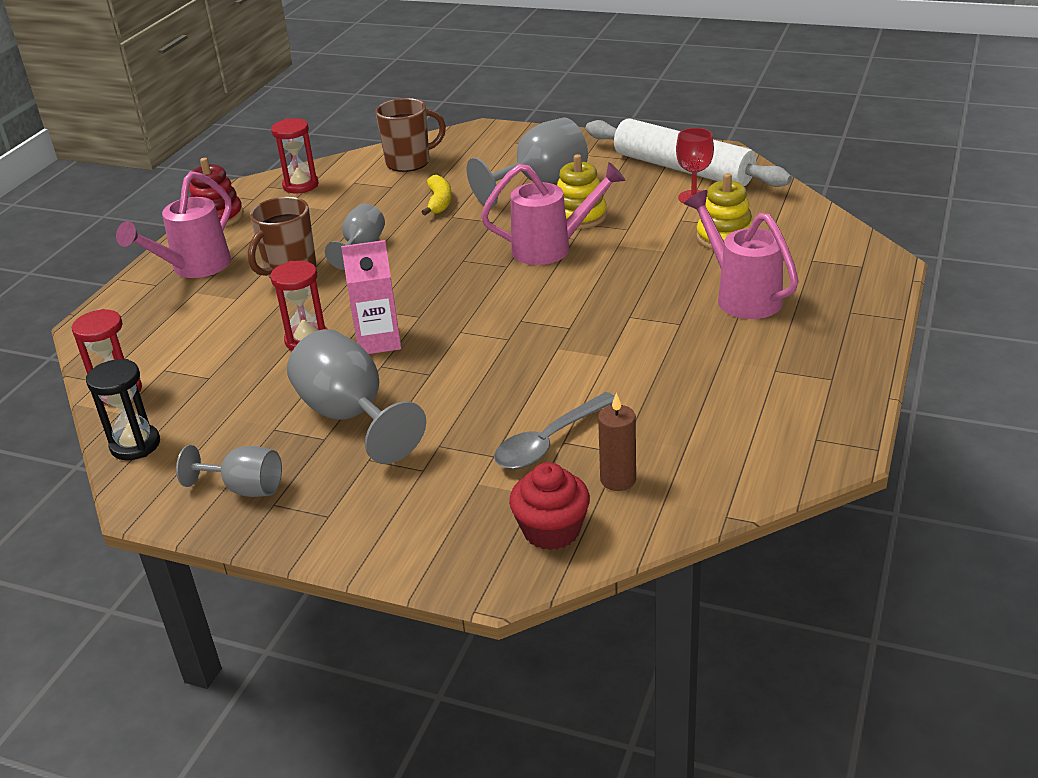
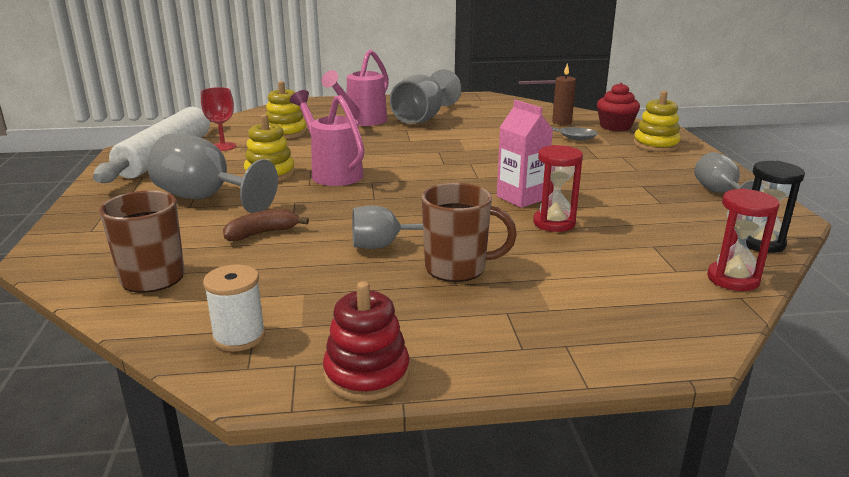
camera: 120 degrees left, 10 degrees down
(194, 268) = (507, 332): pink watering can -> none
(300, 185) = (239, 337): red hourglass -> white spool
(351, 416) = (611, 184): grey goblet -> grey goblet (422, 118)
(436, 529) = (656, 145): none -> yellow stacking toy
(439, 202) = (262, 233): yellow banana -> brown banana

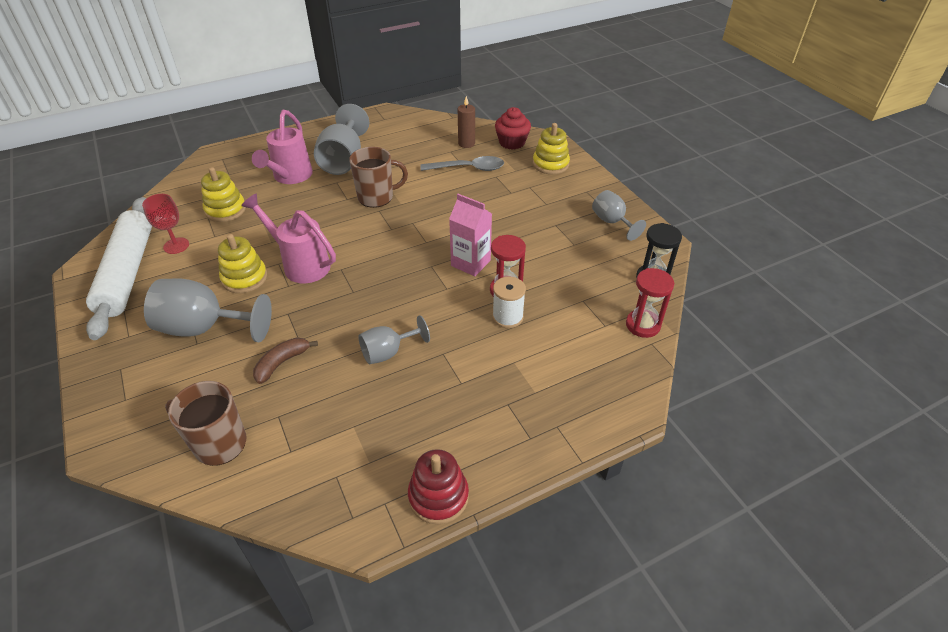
camera: 20 degrees left, 20 degrees up
(239, 337) = (329, 488): white spool -> white spool (507, 317)
(457, 268) = (455, 364): brown mug -> brown mug (377, 197)

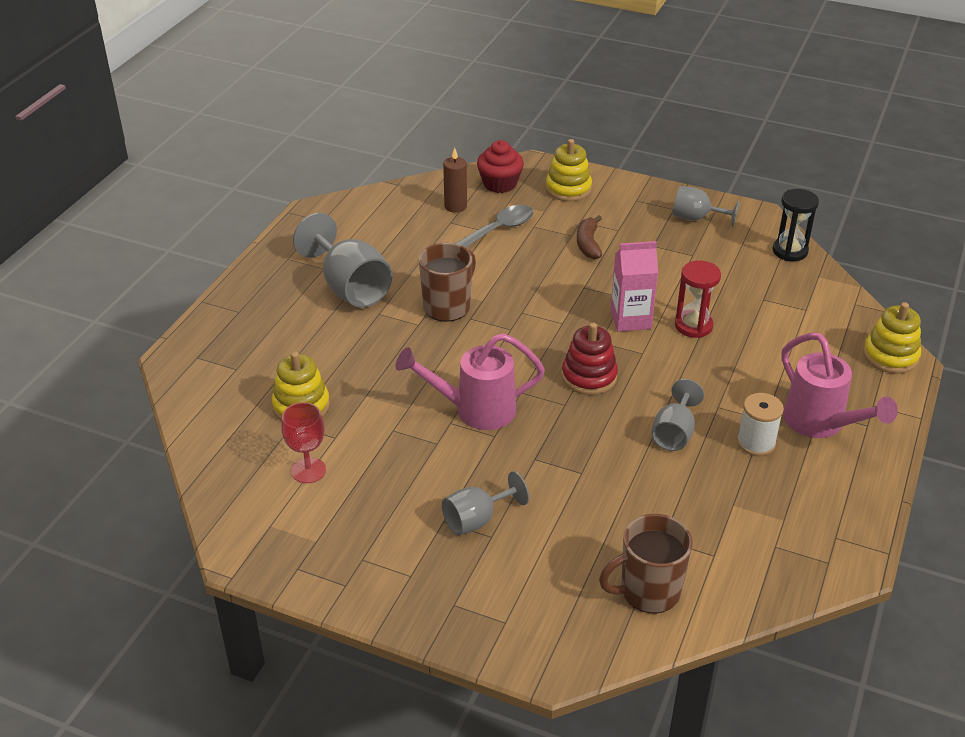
camera: 40 degrees left, 5 degrees down
(127, 273) = (300, 526): white rolling pin -> none
(205, 328) = (477, 520): grey goblet -> grey goblet, size x0.59
(244, 278) = (439, 455): yellow stacking toy -> yellow stacking toy (890, 356)
(282, 363) = (598, 499): brown banana -> brown banana (588, 244)
(290, 177) = (317, 335): pink watering can -> pink watering can (821, 424)
(438, 496) = (864, 506): red stacking toy -> red stacking toy (589, 377)
(507, 317) = (726, 347): white spool -> white spool (756, 443)
(643, 325) = (831, 293): red hourglass -> none

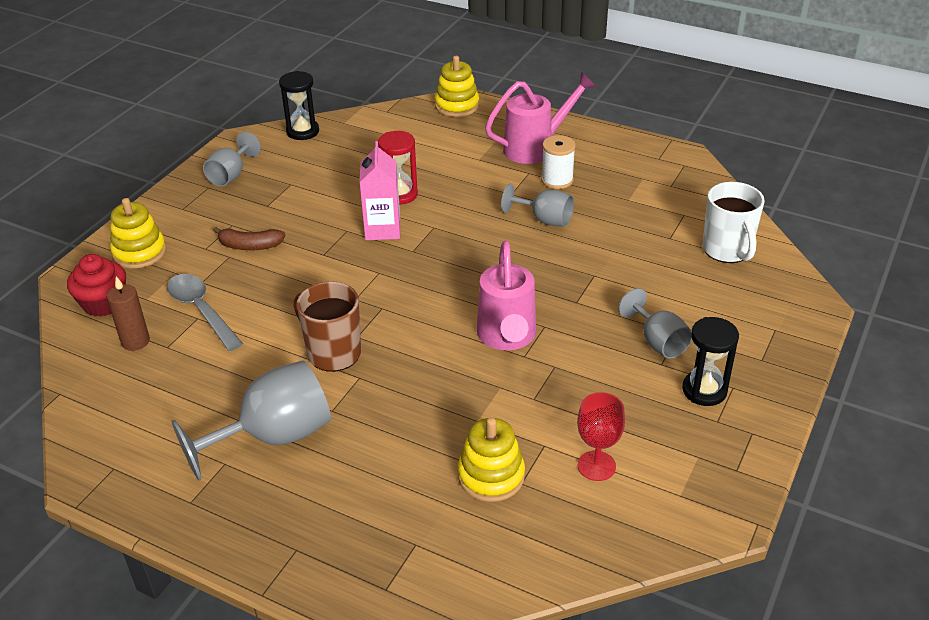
camera: 85 degrees left, 0 degrees up
(405, 552) = (704, 390): none -> black hourglass
(589, 377) = (464, 261): red stacking toy -> none
(648, 591) = (727, 250): brown mug -> white mug

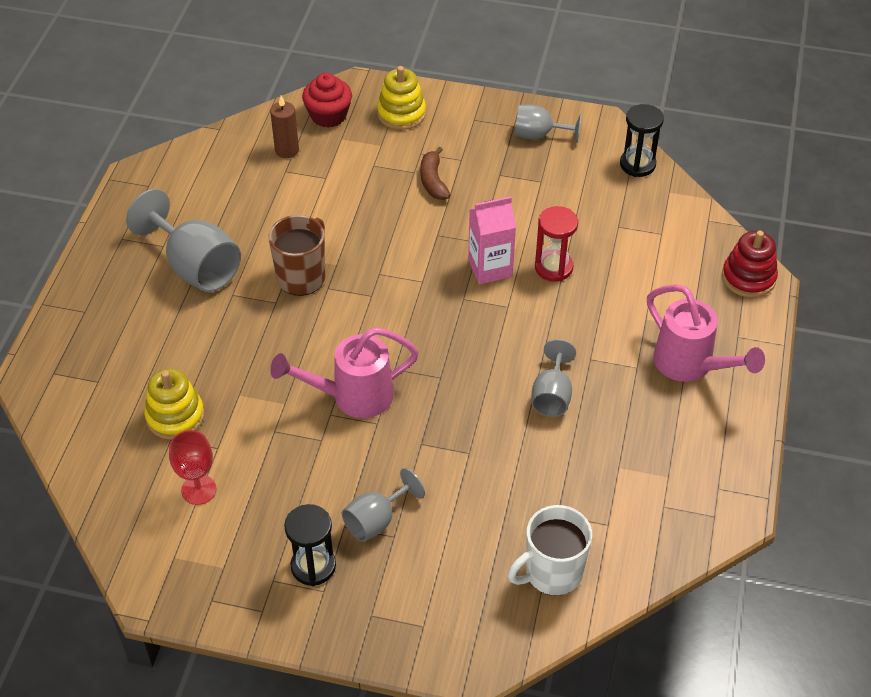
camera: 75 degrees right, 10 degrees up
(201, 310) = (335, 177): grey spoon -> none
(457, 106) = (748, 278): yellow stacking toy -> red stacking toy
(557, 180) = (631, 395): white spool -> none

